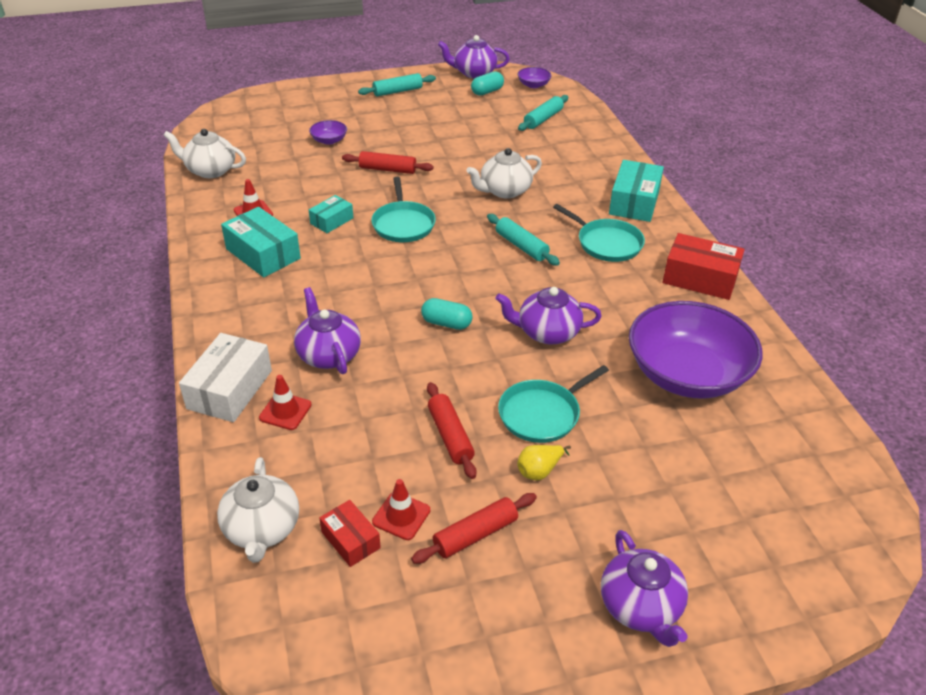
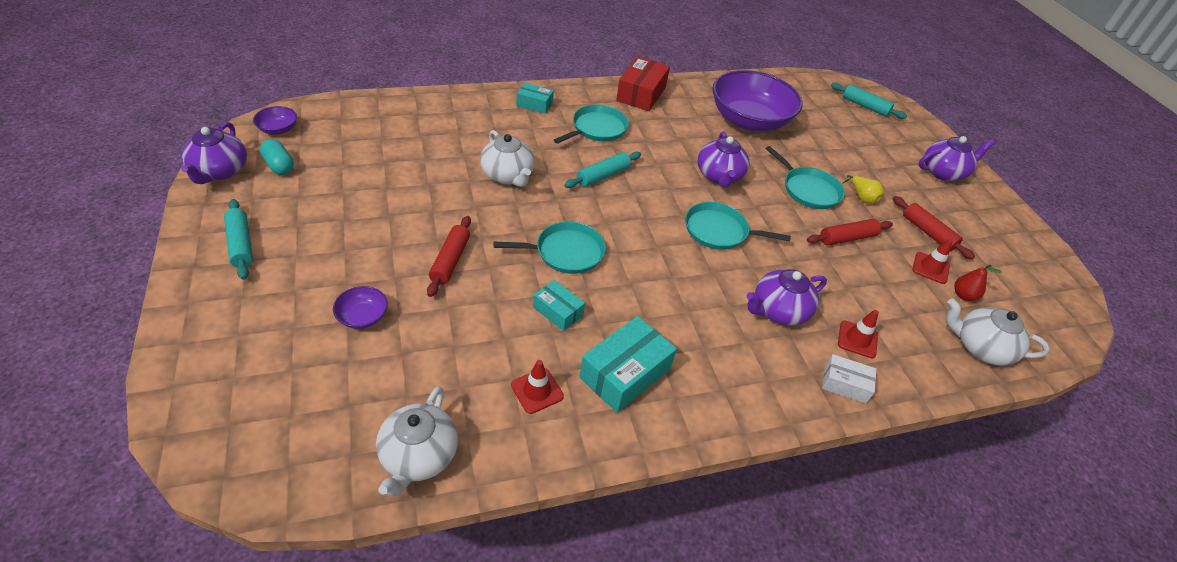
camera: 95 degrees left, 5 degrees up
(230, 389) = (845, 384): white box -> white box, size x0.58
(262, 529) = (980, 347): white teapot -> white teapot turned 150 degrees counterclockwise
(350, 540) = (963, 295): red box -> red pear
(446, 323) = (719, 231): turquoise capsule -> turquoise pan
(543, 119) = (364, 133): turquoise rolling pin -> turquoise rolling pin (865, 106)
(634, 202) = (534, 104): turquoise box -> turquoise box, size x0.58

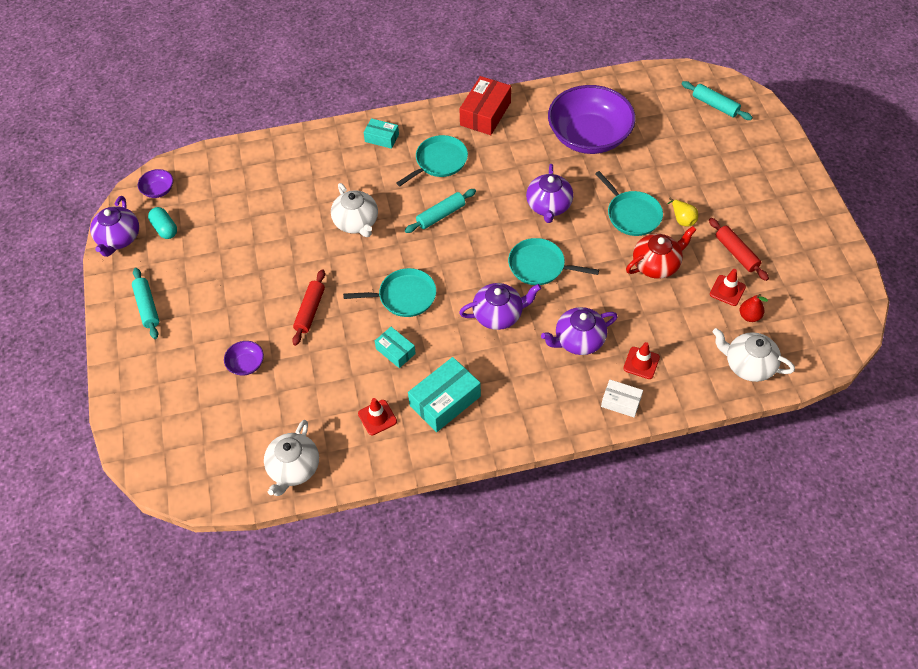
camera: 10 degrees right, 10 degrees up
(847, 238) = (656, 265): red rolling pin -> red teapot
(943, 172) = (774, 182): purple teapot -> purple teapot (499, 315)

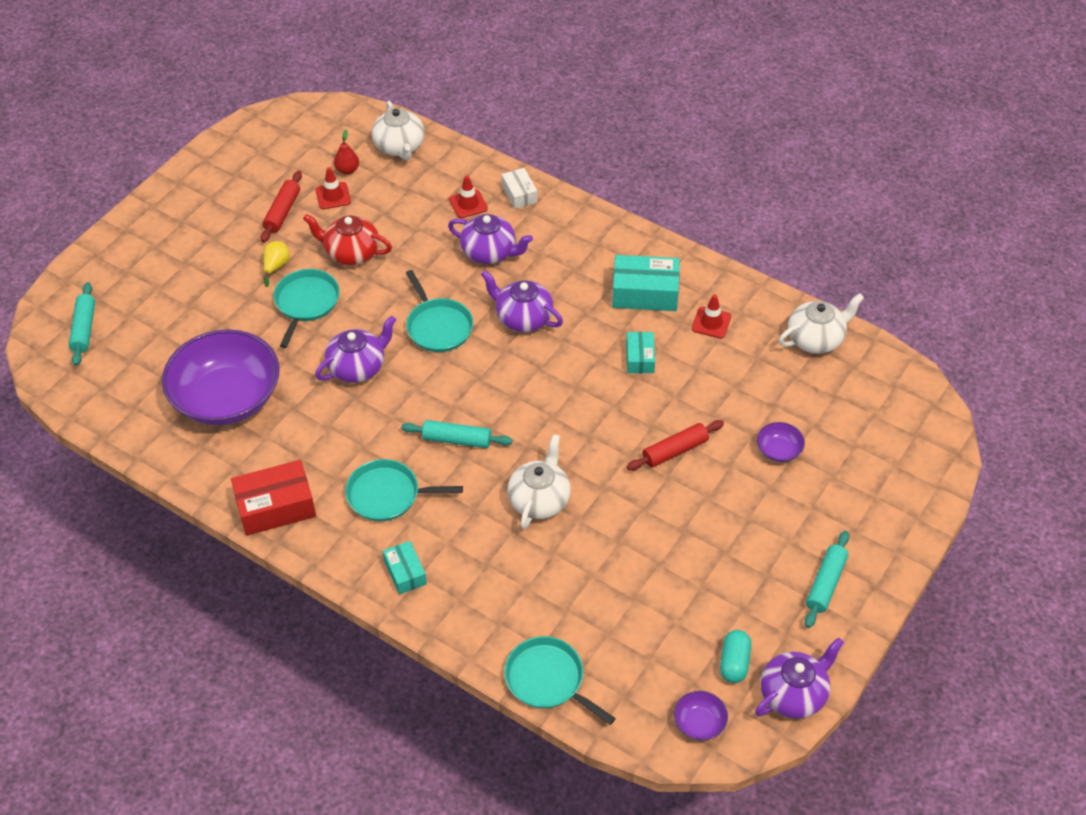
camera: 135 degrees left, 5 degrees down
(404, 296) = (579, 395): turquoise pan -> turquoise pan (548, 680)

